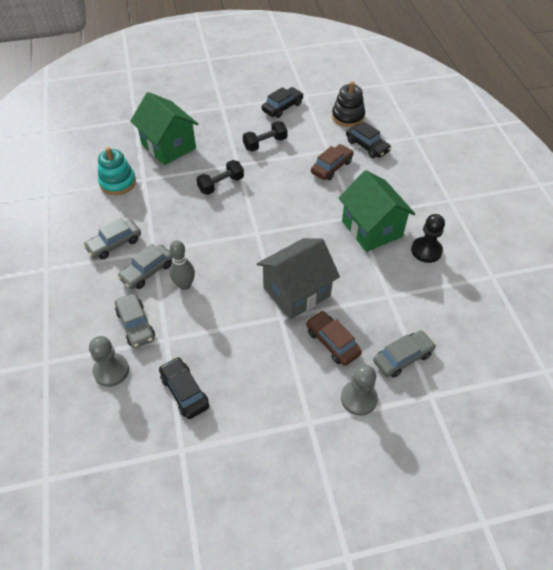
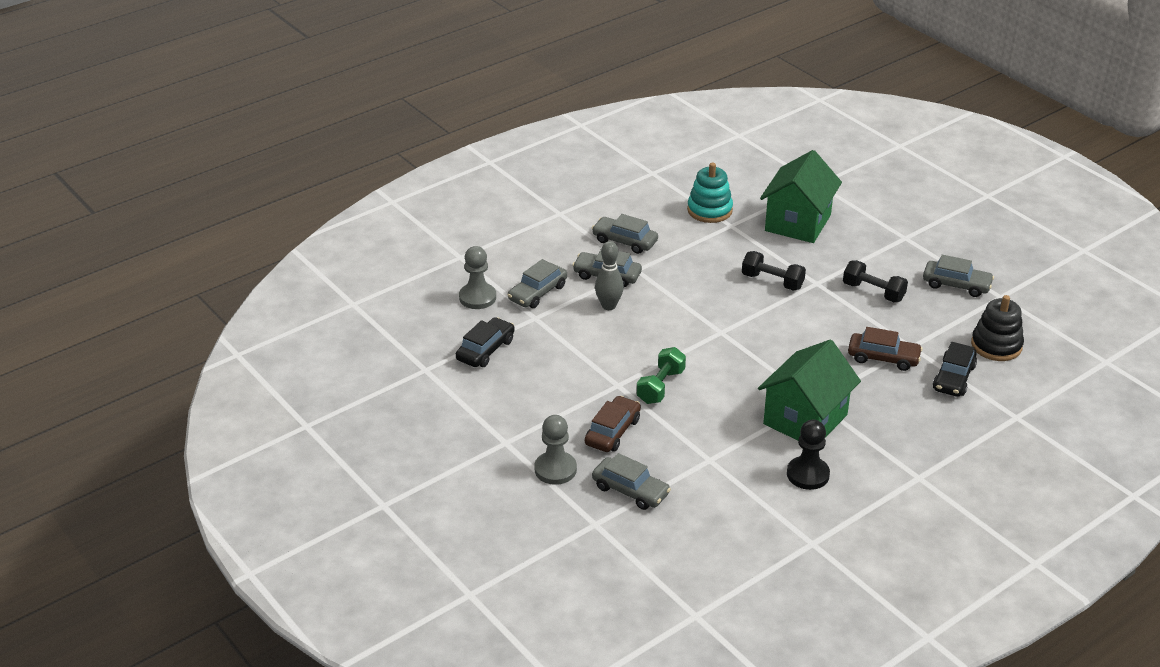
camera: 65 degrees right, 15 degrees down
(282, 107) = (956, 285): black car -> grey car
(297, 292) = (660, 386): grey house -> green dumbbell

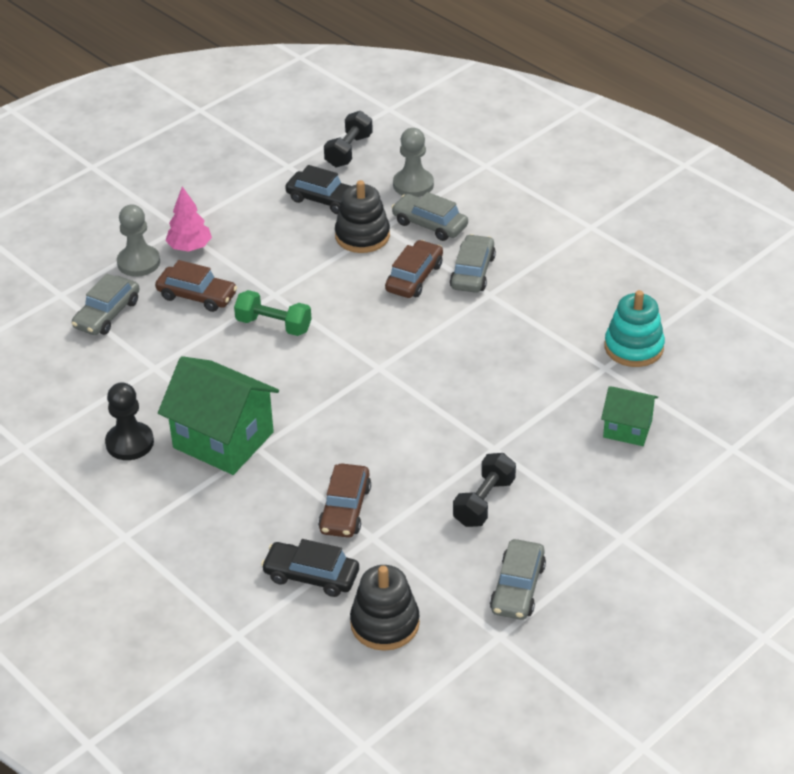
camera: 85 degrees right, 5 degrees up
(539, 435) = (190, 247): none -> pink tree
(545, 330) = (362, 236): none -> black stacking toy
(608, 306) = (414, 277): grey bowling pin -> brown car
(624, 241) = (545, 281): grey car -> none
(772, 281) = (488, 407): black dumbbell -> black dumbbell (348, 151)
(797, 223) = (627, 429): green house -> green house, size x0.55

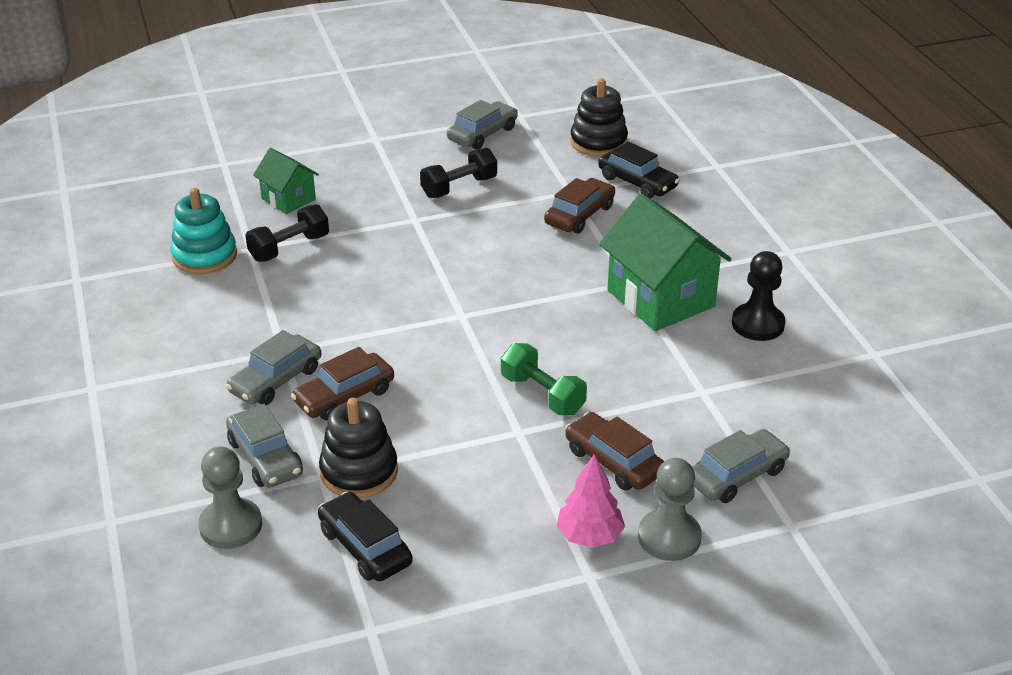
camera: 155 degrees left, 5 degrees down
(348, 151) = (265, 623): black dumbbell -> black dumbbell (289, 248)

